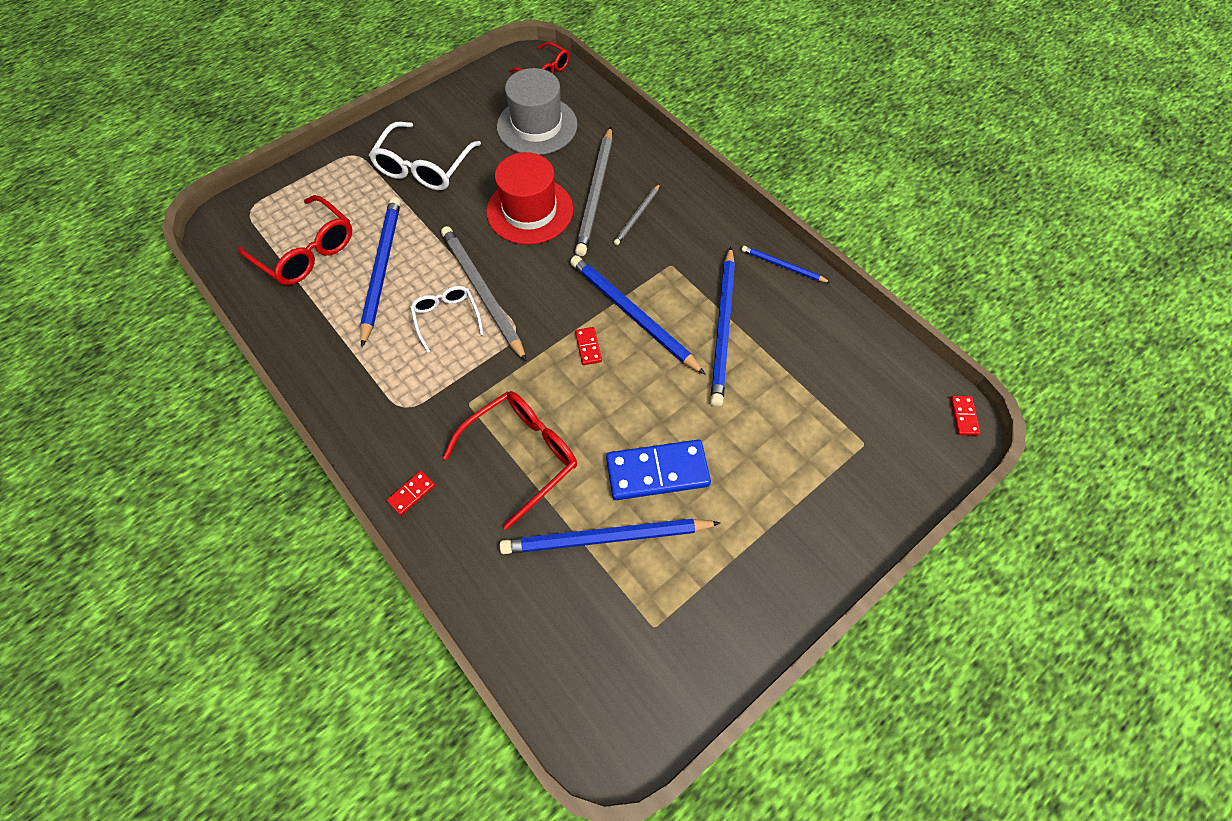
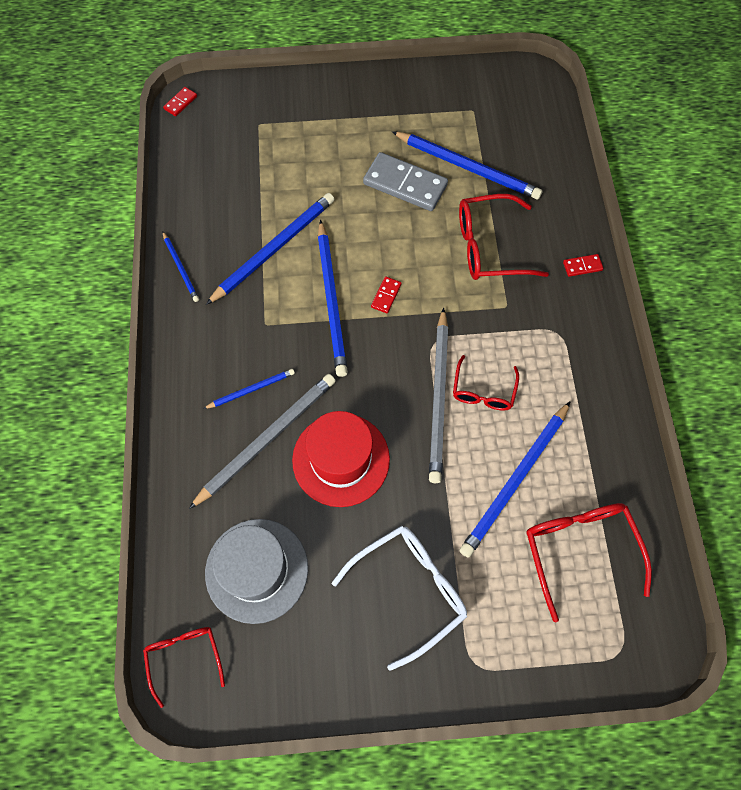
camera: 145 degrees left, 5 degrees up
(446, 318) = (483, 391): white glasses -> red glasses
(637, 216) = (251, 389): grey pencil -> blue pencil
(657, 472) = (405, 184): blue domino -> grey domino

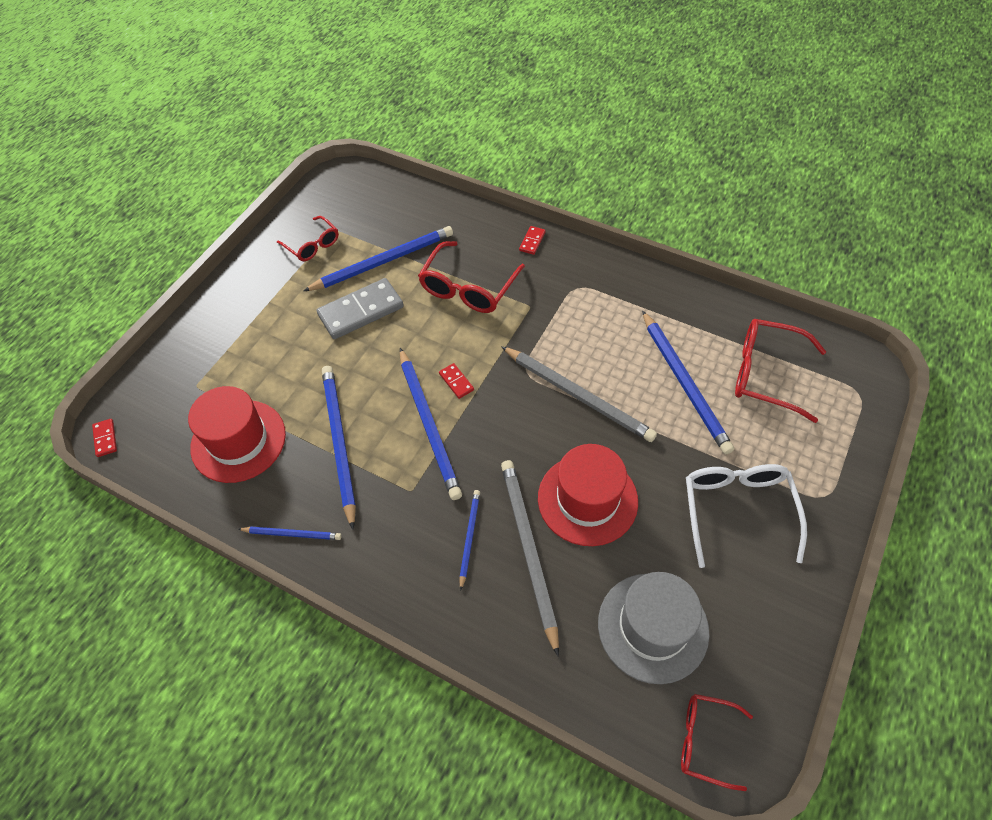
camera: 55 degrees left, 10 degrees down
(232, 183) = (238, 441): none -> red hat
(332, 300) = (429, 425): blue pencil -> blue pencil turned 45 degrees clockwise
(483, 391) = (593, 362): red glasses -> red glasses (312, 245)

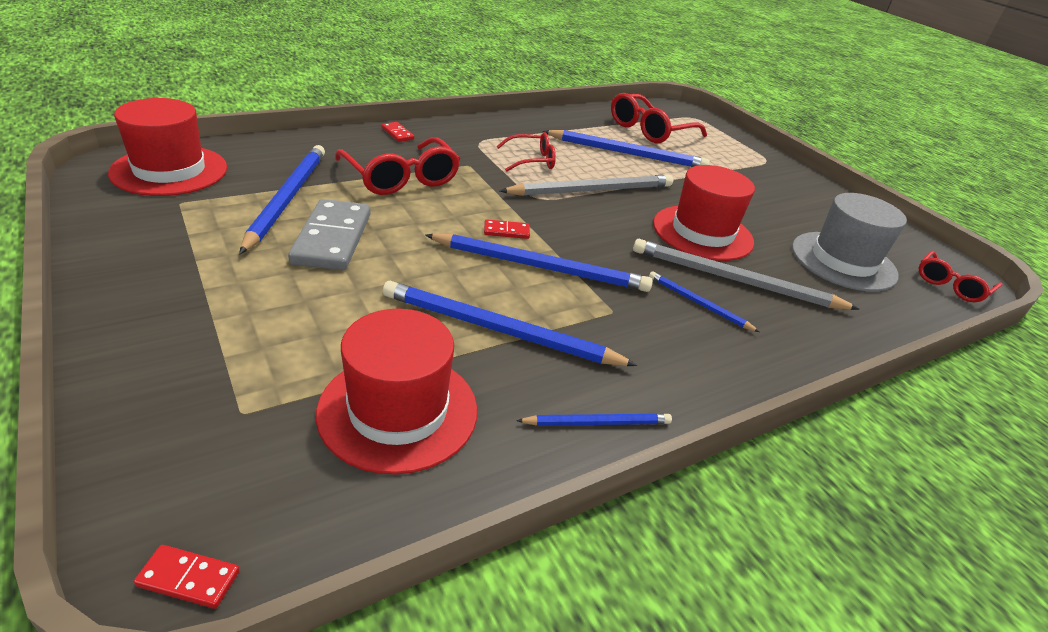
camera: 65 degrees left, 20 degrees down
(292, 534) = (598, 422): blue pencil -> blue pencil turned 45 degrees clockwise
(312, 245) = (175, 224): red glasses -> red glasses (531, 160)
(361, 197) = (169, 170): none -> red hat
(737, 510) = (757, 188): white glasses -> none

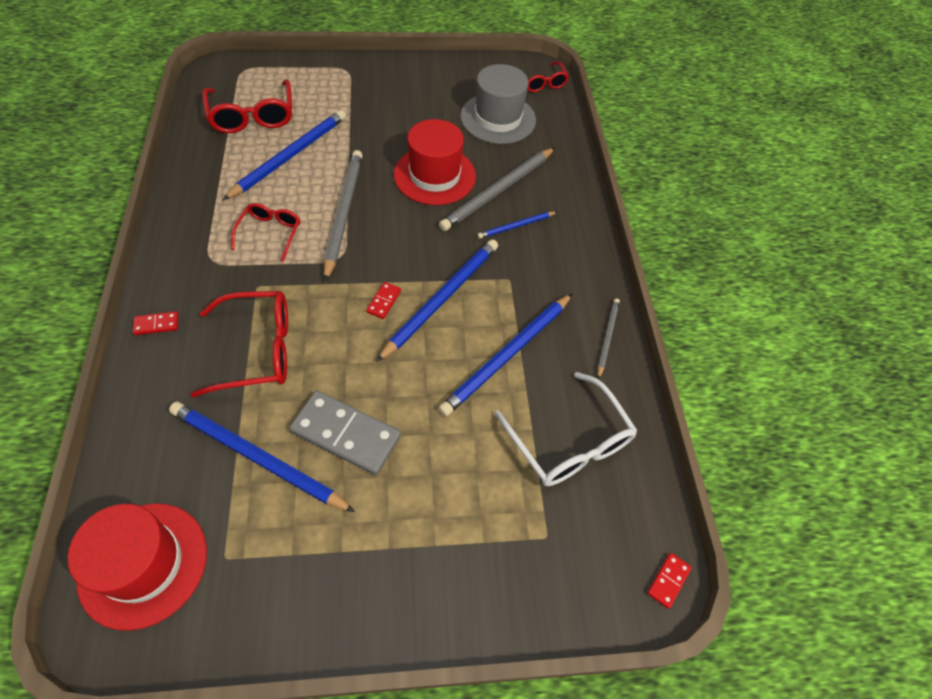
camera: 65 degrees left, 20 degrees up
(398, 410) = (569, 442): red hat -> white glasses
(598, 422) = (607, 337): blue pencil -> grey pencil

